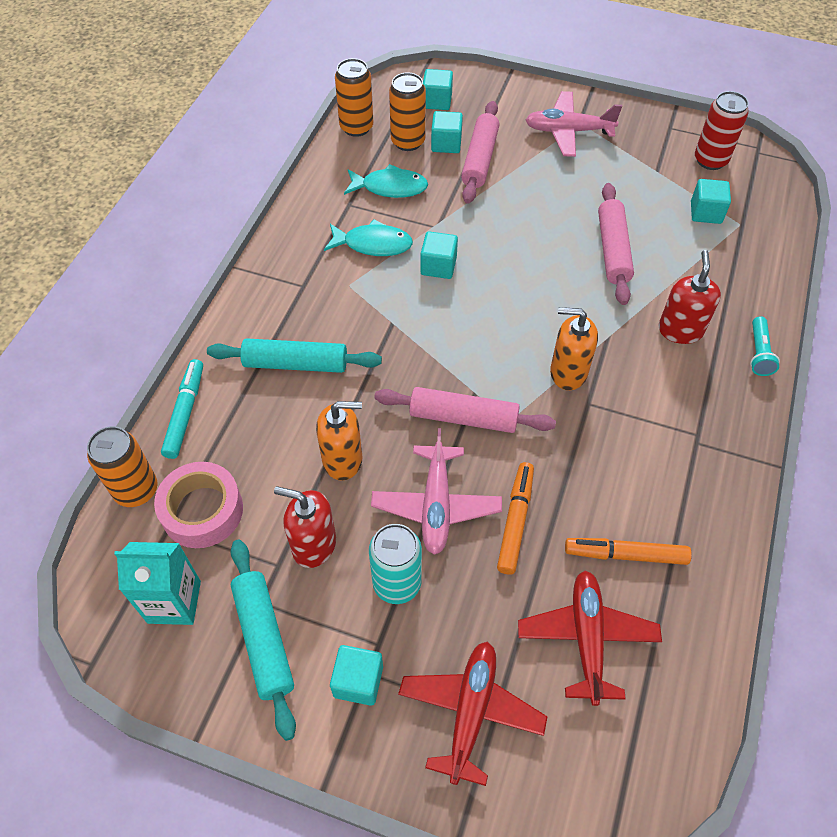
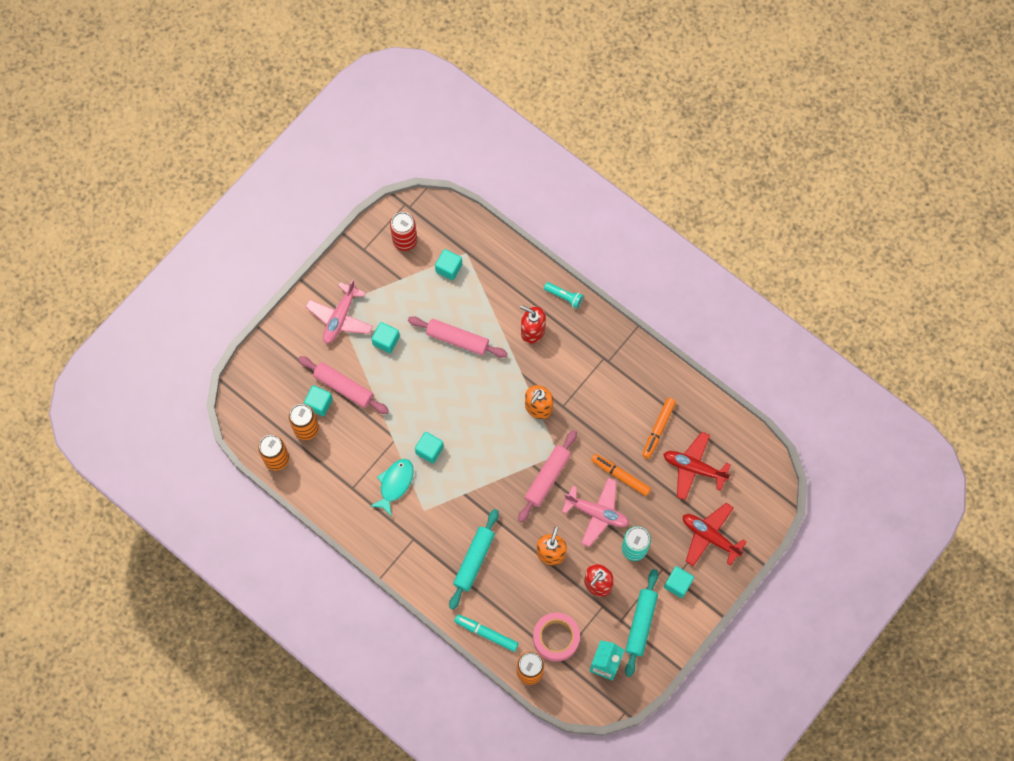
camera: 70 degrees left, 15 degrees up
(264, 639) = (641, 624): turquoise rolling pin -> turquoise rolling pin turned 75 degrees counterclockwise
(390, 187) = (347, 456): turquoise fish -> none
(437, 101) = (271, 393): turquoise cube -> turquoise cube (386, 341)

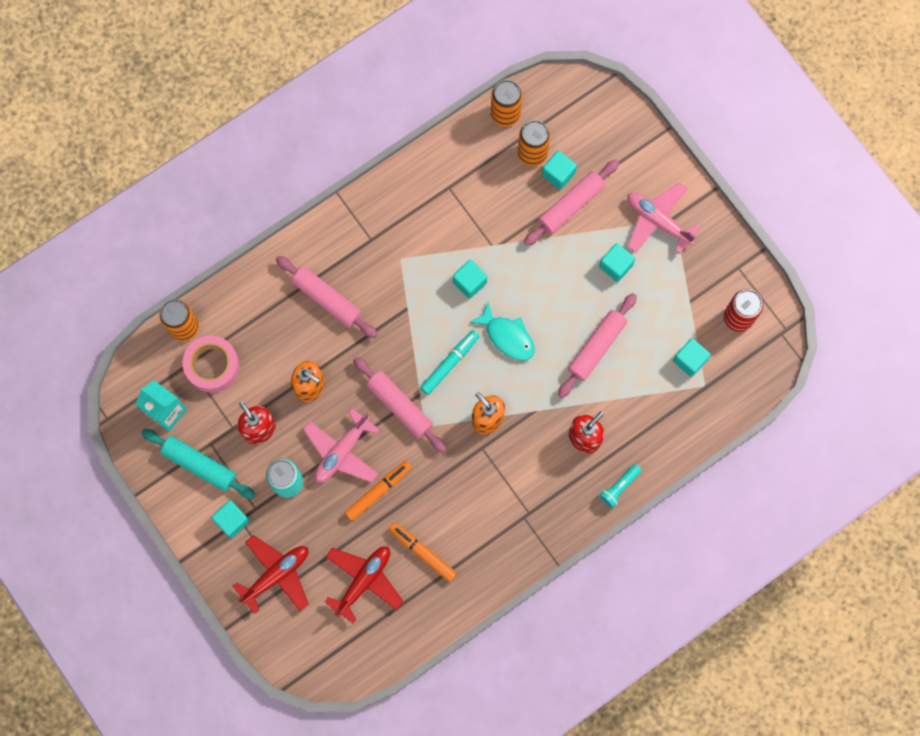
camera: 105 degrees right, 5 degrees up
(395, 484) = (440, 234): turquoise fish -> turquoise fish (507, 336)
(474, 560) = (327, 299): turquoise rolling pin -> pink rolling pin
(486, 634) = (240, 291): turquoise marker -> turquoise marker (449, 363)

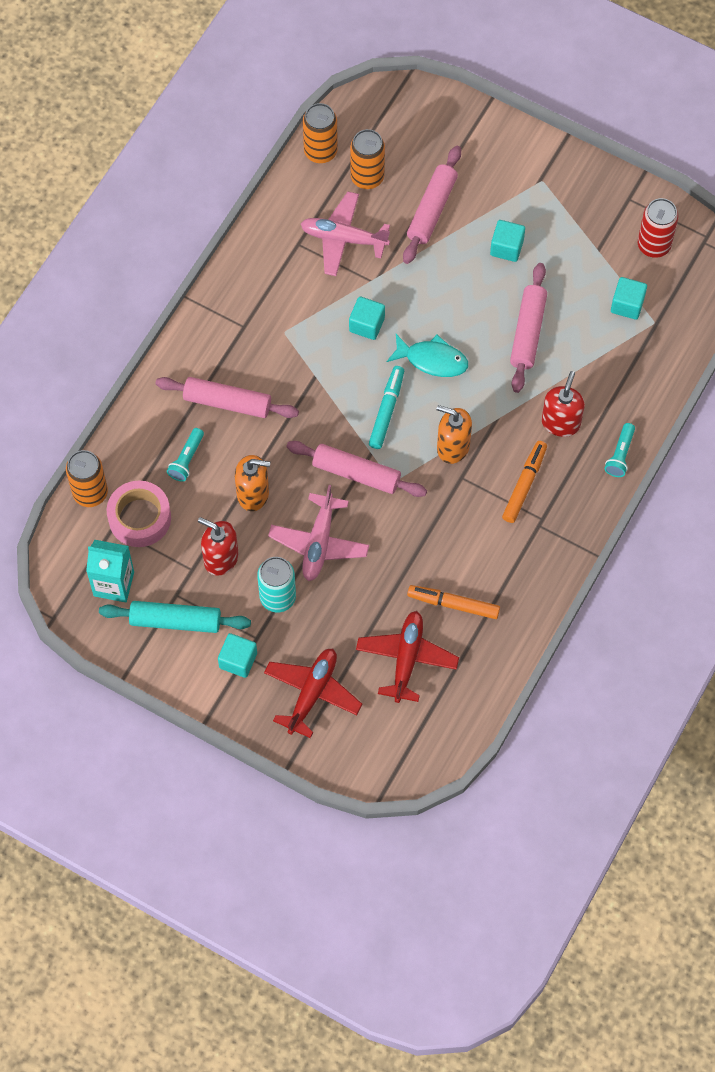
camera: 25 degrees left, 10 degrees down
(272, 333) = (187, 459): none -> turquoise flashlight
(378, 491) = (376, 565): orange marker -> orange marker (524, 485)
(558, 174) = (403, 185): turquoise cube -> none
(658, 221) = (526, 188): pink plane -> pink plane (343, 239)

